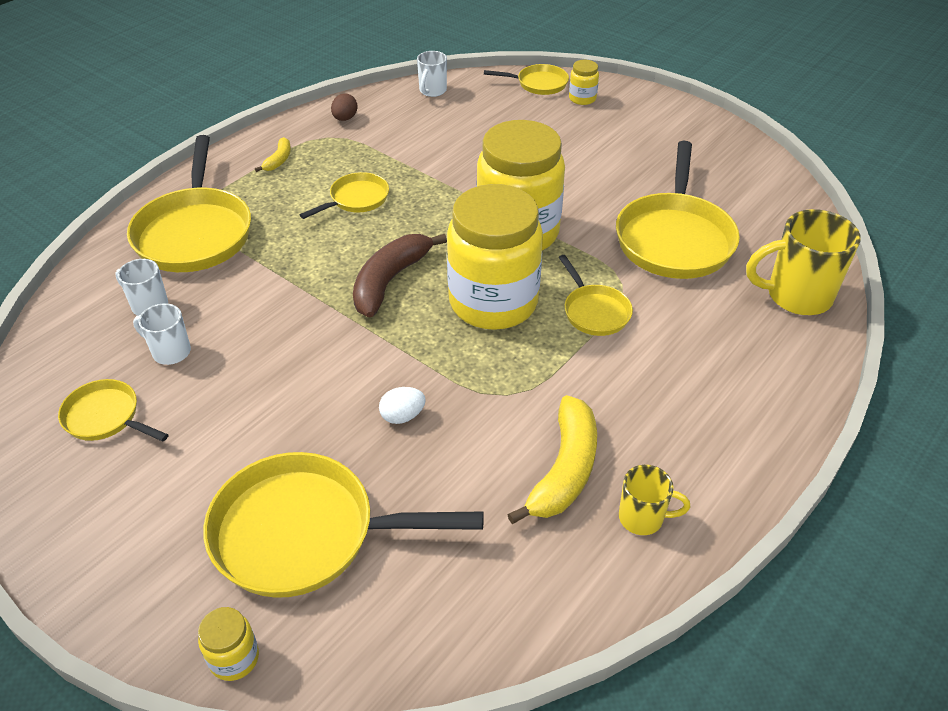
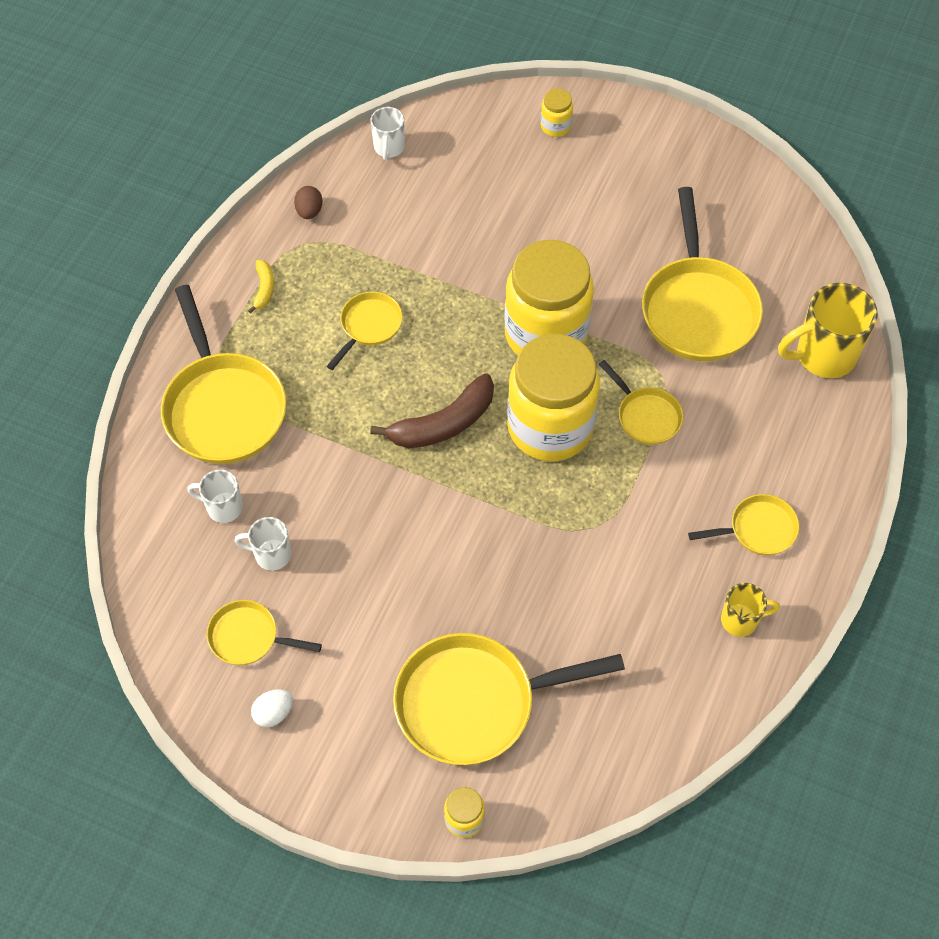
camera: 15 degrees left, 15 degrees up
(390, 281) = (443, 424): brown banana -> brown banana turned 135 degrees counterclockwise
(402, 416) = (512, 571): white egg -> white egg (274, 713)
(538, 84) = (502, 112): yellow pan -> yellow pan (758, 529)
(564, 470) = (666, 591): yellow banana -> none

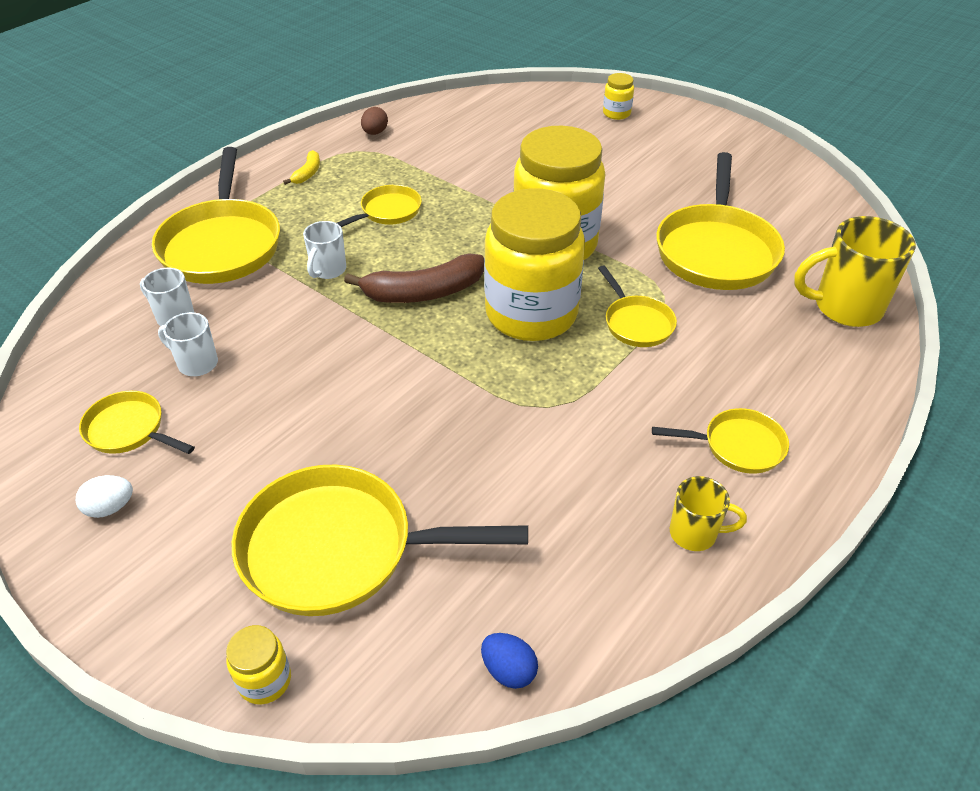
camera: 15 degrees right, 15 degrees down
(389, 148) = (463, 106): white mug -> white mug (328, 270)
(634, 766) = (508, 670): none -> blue egg

